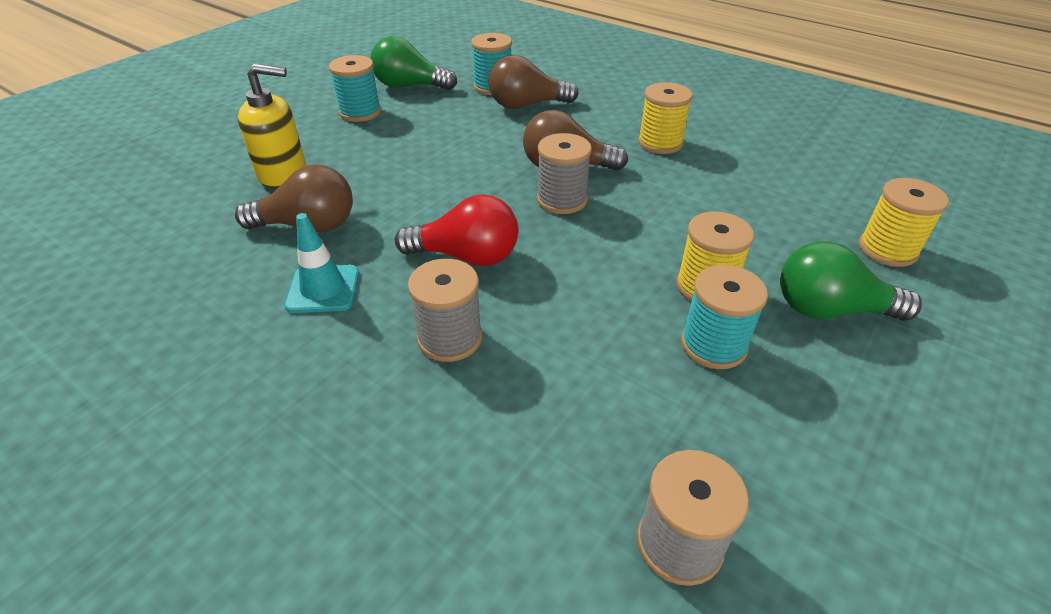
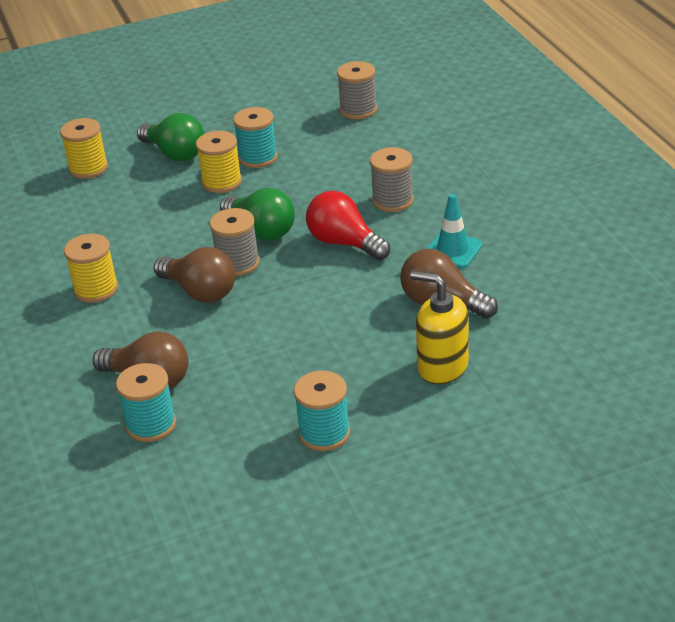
camera: 145 degrees left, 5 degrees down
(409, 86) = (238, 464): green light bulb -> green light bulb (261, 230)

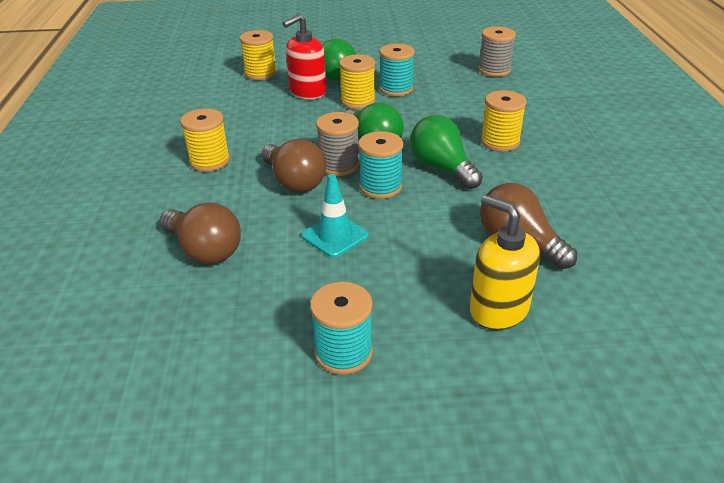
camera: 15 degrees right, 0 degrees up
(151, 425) = (180, 295): turquoise spool -> turquoise spool (380, 187)
(158, 182) = (307, 92): none -> red soap dispenser
(344, 243) = (442, 168): red light bulb -> green light bulb
(393, 200) = (500, 142): grey spool -> yellow spool
(453, 250) = (544, 195): turquoise traffic cone -> turquoise traffic cone (335, 236)

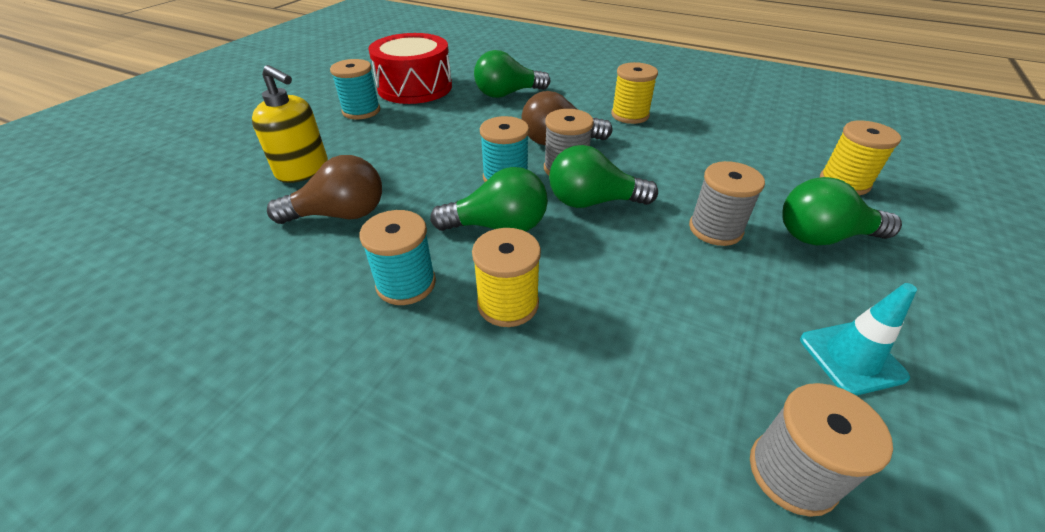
camera: 120 degrees right, 5 degrees up
(204, 250) = (507, 94): brown light bulb -> green light bulb
(233, 343) = (415, 87): none -> red drum
(307, 92) = (764, 200): red soap dispenser -> none
(335, 236) = (464, 137): turquoise traffic cone -> turquoise traffic cone (851, 358)
(358, 101) = (715, 229): yellow spool -> grey spool
(396, 89) = (743, 279): turquoise spool -> turquoise spool (406, 284)
(498, 309) = (303, 170): yellow soap dispenser -> yellow soap dispenser turned 45 degrees clockwise

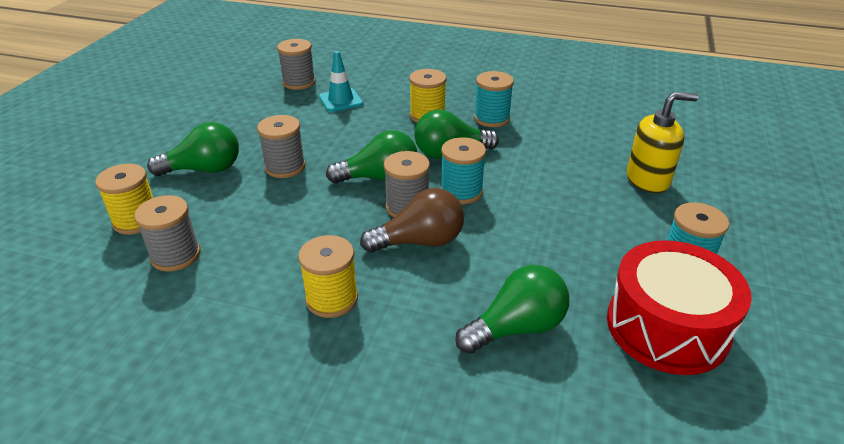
camera: 170 degrees right, 5 degrees down
(303, 170) = (648, 180): yellow soap dispenser -> yellow soap dispenser turned 150 degrees clockwise
(340, 214) = (573, 149): brown light bulb -> none
(773, 150) = (175, 255): none -> grey spool
(851, 358) = (244, 113): turquoise traffic cone -> turquoise traffic cone (341, 100)

